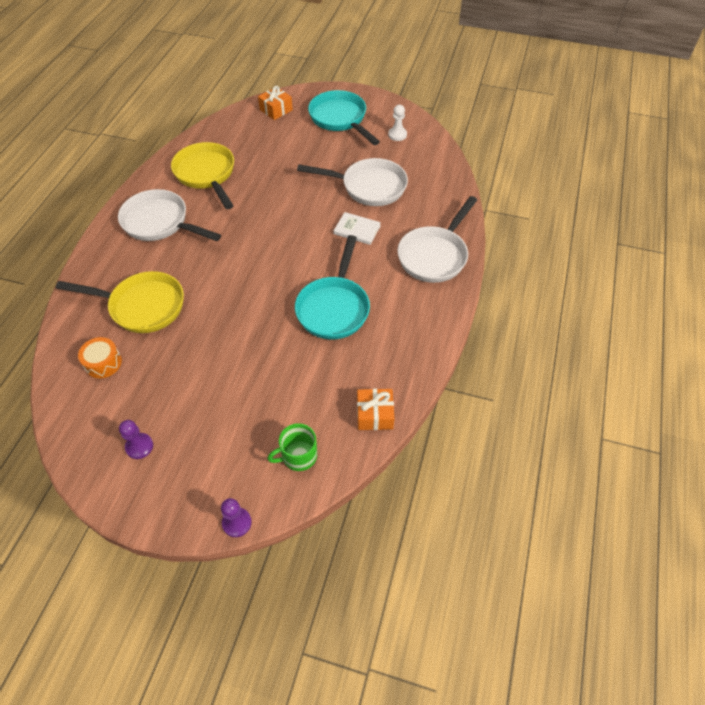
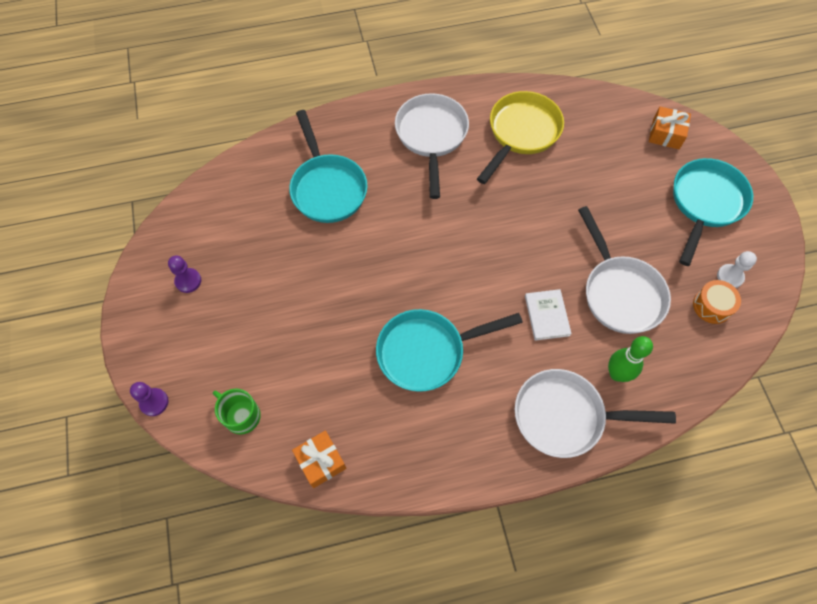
camera: 60 degrees right, 10 degrees up
(103, 363) = (252, 199): orange drum -> orange drum (712, 306)
(142, 306) = (327, 188): yellow pan -> turquoise pan
(423, 216) = (617, 374): none -> green bowling pin

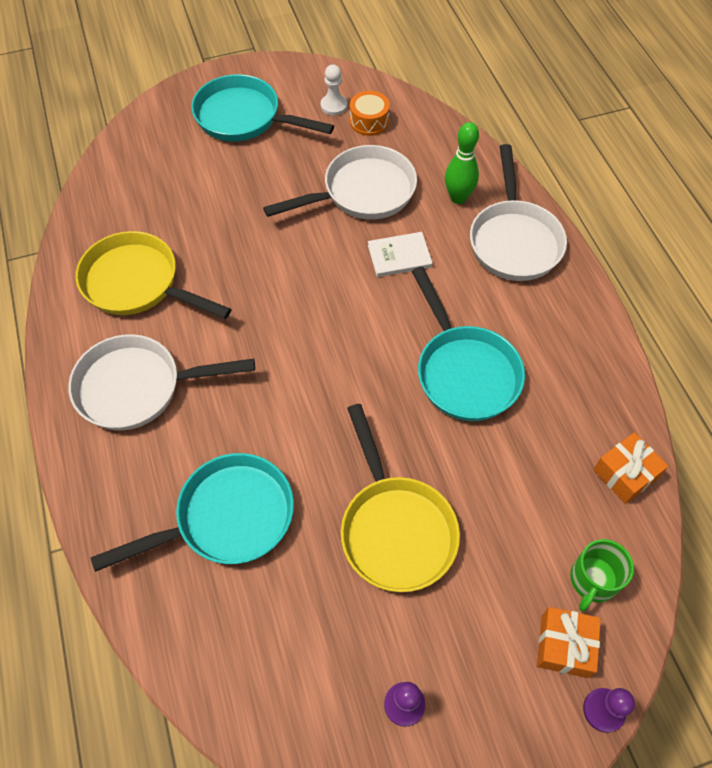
camera: 95 degrees left, 5 degrees down
(303, 287) = (395, 528): none -> yellow pan
(666, 134) = (147, 144): orange gift -> orange gift (564, 646)

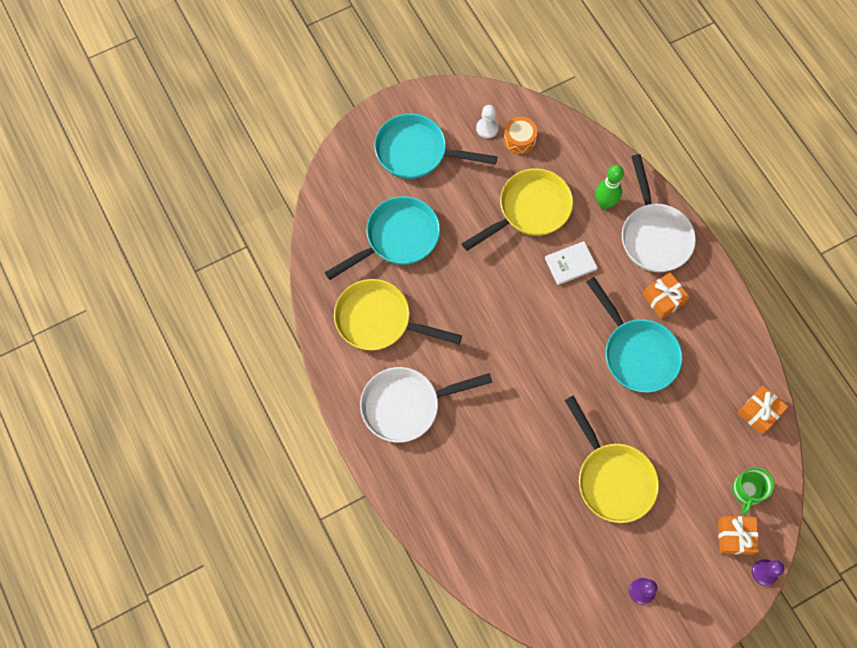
camera: 10 degrees left, 10 degrees up
(227, 518) = (497, 491): turquoise pan -> turquoise pan (397, 238)
(362, 192) = (529, 210): white pan -> yellow pan
(513, 313) = (663, 299): none -> orange gift

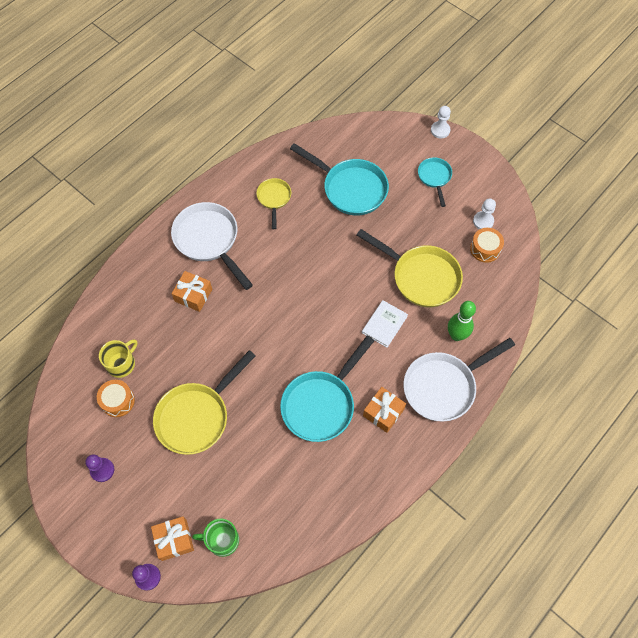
camera: 70 degrees right, 5 degrees down
(359, 123) = (440, 130): none -> white pawn
(379, 320) = (274, 199): yellow pan -> yellow pan, size x0.54
(417, 152) = (434, 178): turquoise pan -> turquoise pan, size x0.54
(526, 541) = (121, 364): none -> yellow mug
(569, 556) = (118, 401): none -> orange drum
(570, 264) = (384, 324): white book -> white book turned 75 degrees clockwise
(759, 412) = (303, 531): orange gift -> orange gift (193, 295)

